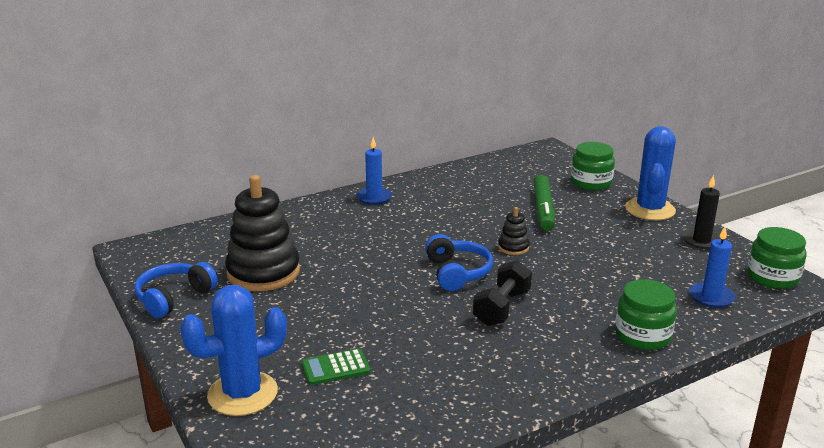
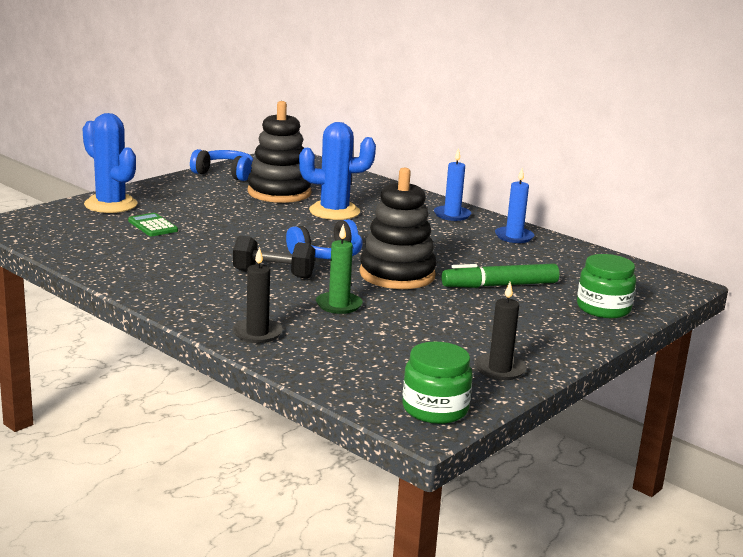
camera: 70 degrees right, 5 degrees down
(513, 247) = (397, 274): black stacking toy -> black stacking toy, size x2.23
(580, 285) = (339, 305): none -> green candle
(642, 335) = (257, 333): green jar -> black candle
(650, 209) = (560, 341): blue cactus -> blue cactus (334, 211)
(711, 297) = (358, 370): blue candle -> blue candle (514, 237)

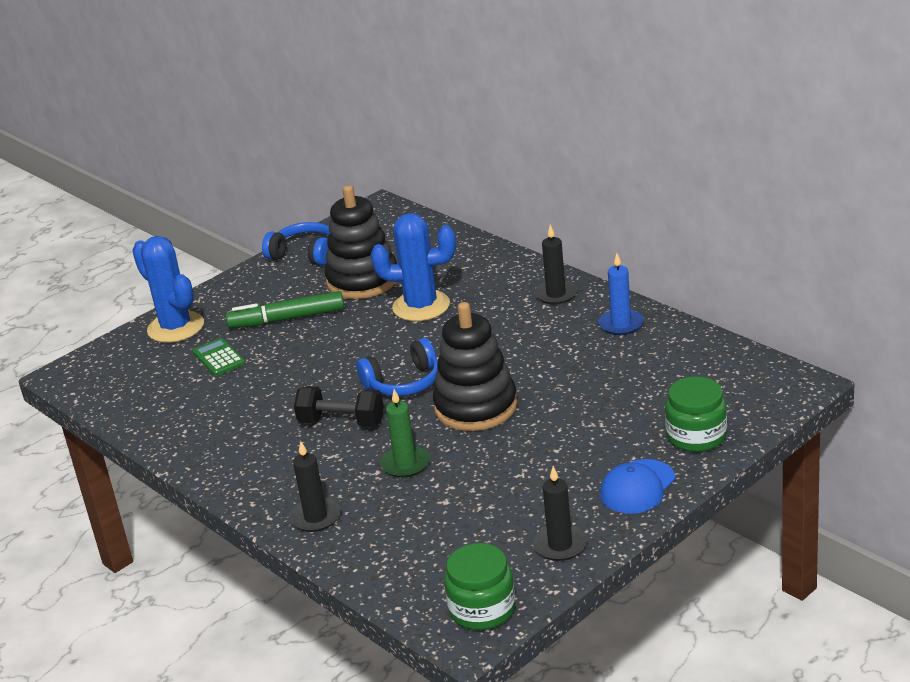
camera: 10 degrees right, 10 degrees up
(452, 215) = (556, 294): blue candle -> black candle
(499, 285) = (587, 411): green marker -> green marker (287, 319)
(560, 336) = (637, 487): none -> blue cap

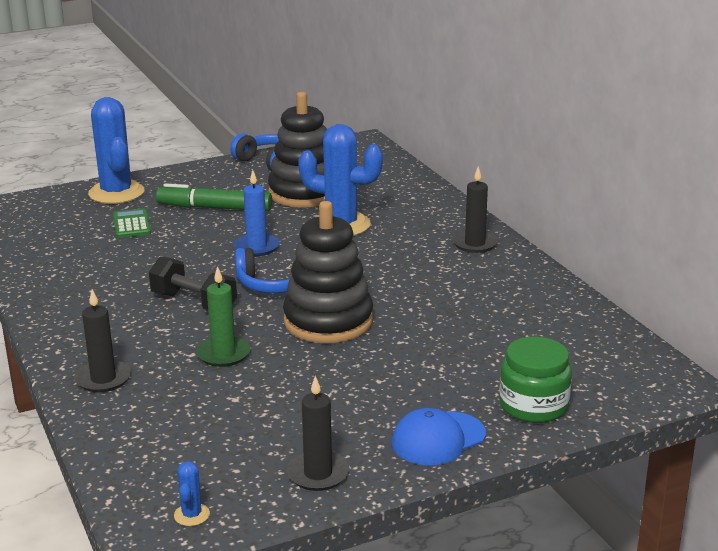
camera: 15 degrees right, 5 degrees down
(482, 609) = (191, 515): green jar -> blue cactus
(621, 324) = (521, 284): blue candle -> blue candle (256, 247)

